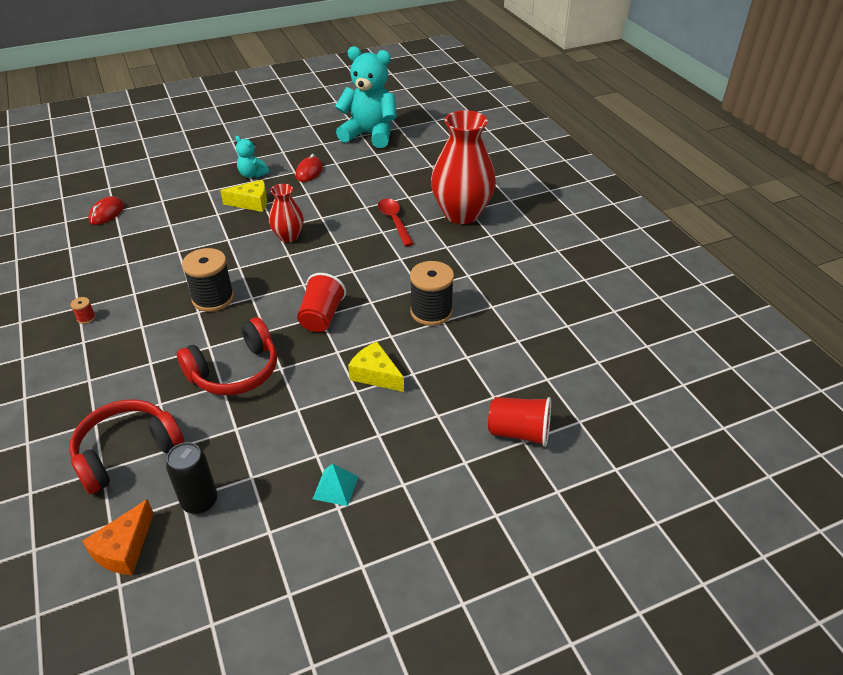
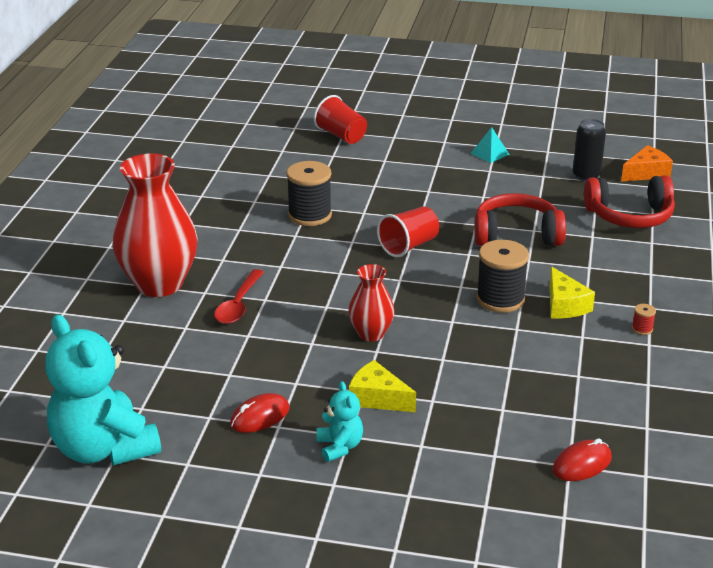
camera: 145 degrees left, 10 degrees down
(375, 375) = (404, 194): yellow cheese -> yellow cheese (564, 305)

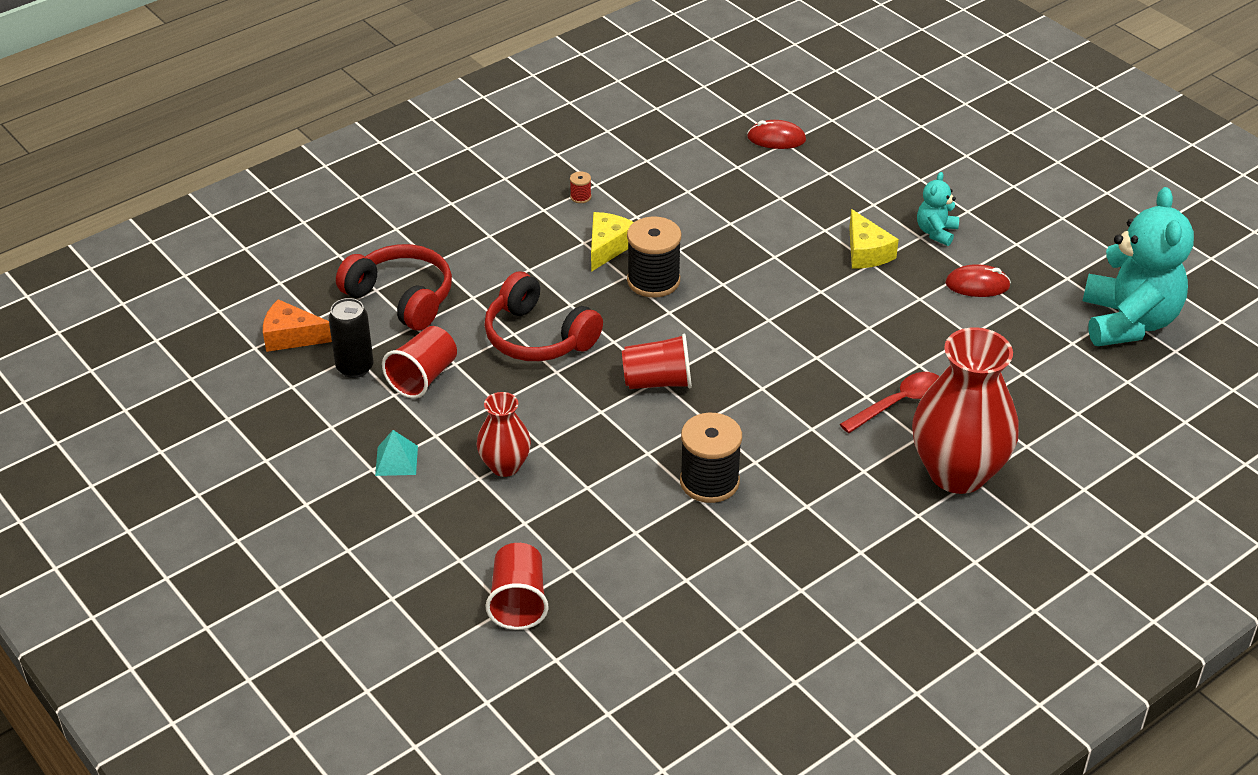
camera: 140 degrees left, 10 degrees up
(371, 334) = (807, 308): red vase -> red vase (505, 466)
(543, 188) = (423, 377): none -> red cup

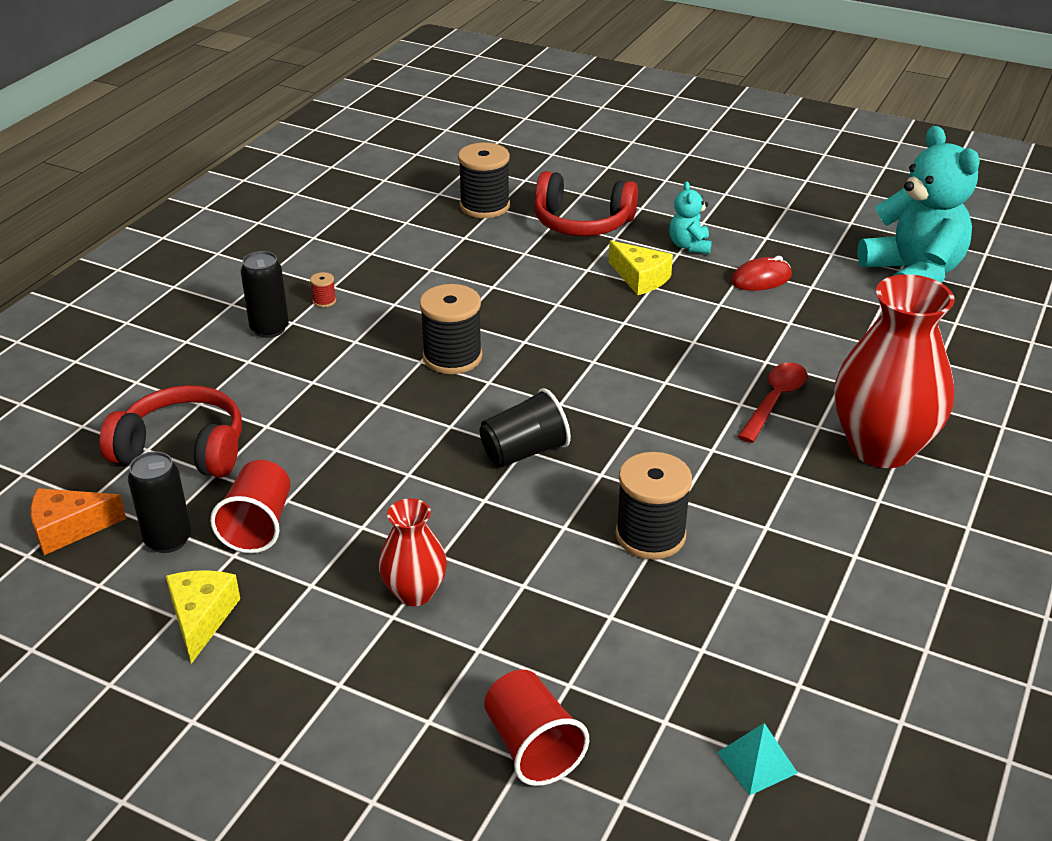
camera: 25 degrees left, 5 degrees down
(396, 460) = (280, 629): turquoise pyramid -> turquoise pyramid (757, 762)
(522, 210) = (269, 329): none -> black can
(538, 337) = (365, 445): red headphones -> red headphones (582, 222)
(608, 247) = (384, 339): yellow cheese -> yellow cheese (201, 618)
(657, 382) = (524, 452): red cup -> black cup
(776, 139) = (484, 206): red mouse -> black spool

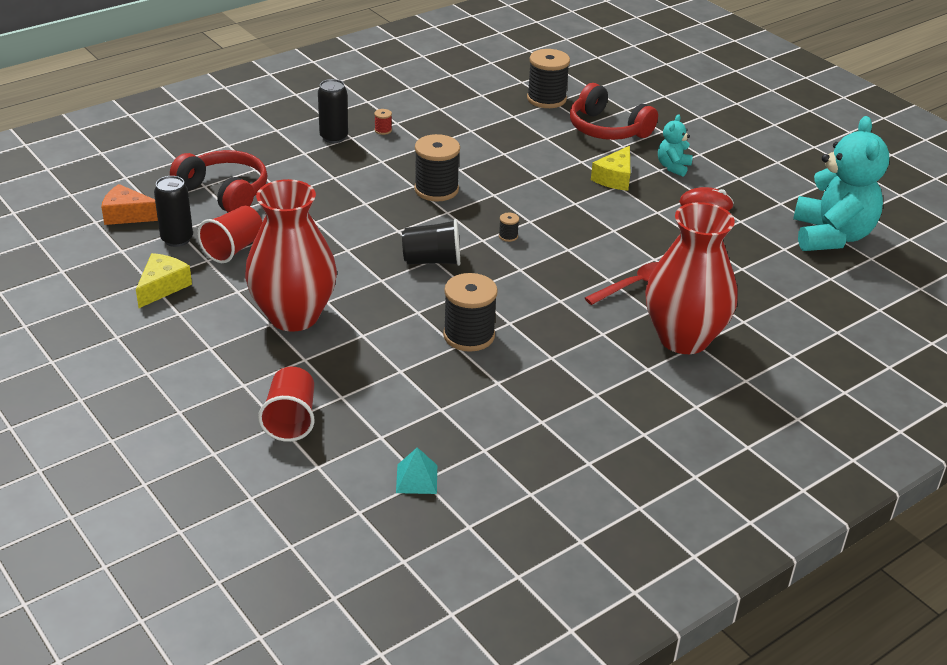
camera: 25 degrees right, 0 degrees up
(414, 592) = (293, 316): red vase -> red vase, size x1.92
(585, 389) = (508, 236): none -> black spool
(640, 278) = (615, 178): yellow cheese -> yellow cheese turned 45 degrees clockwise

